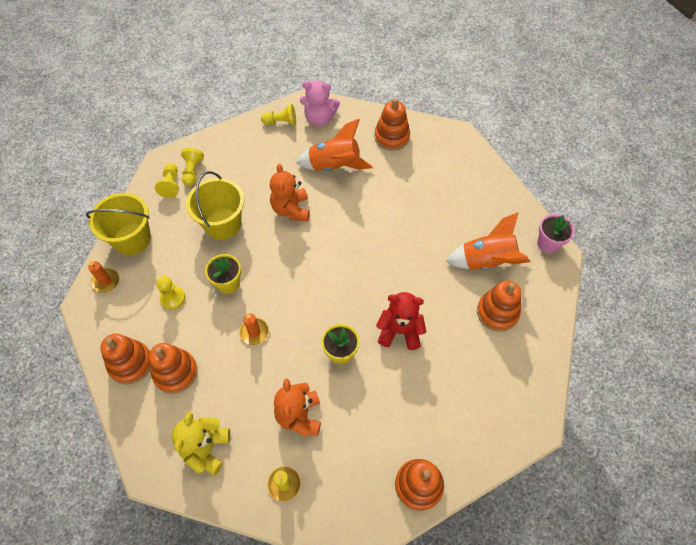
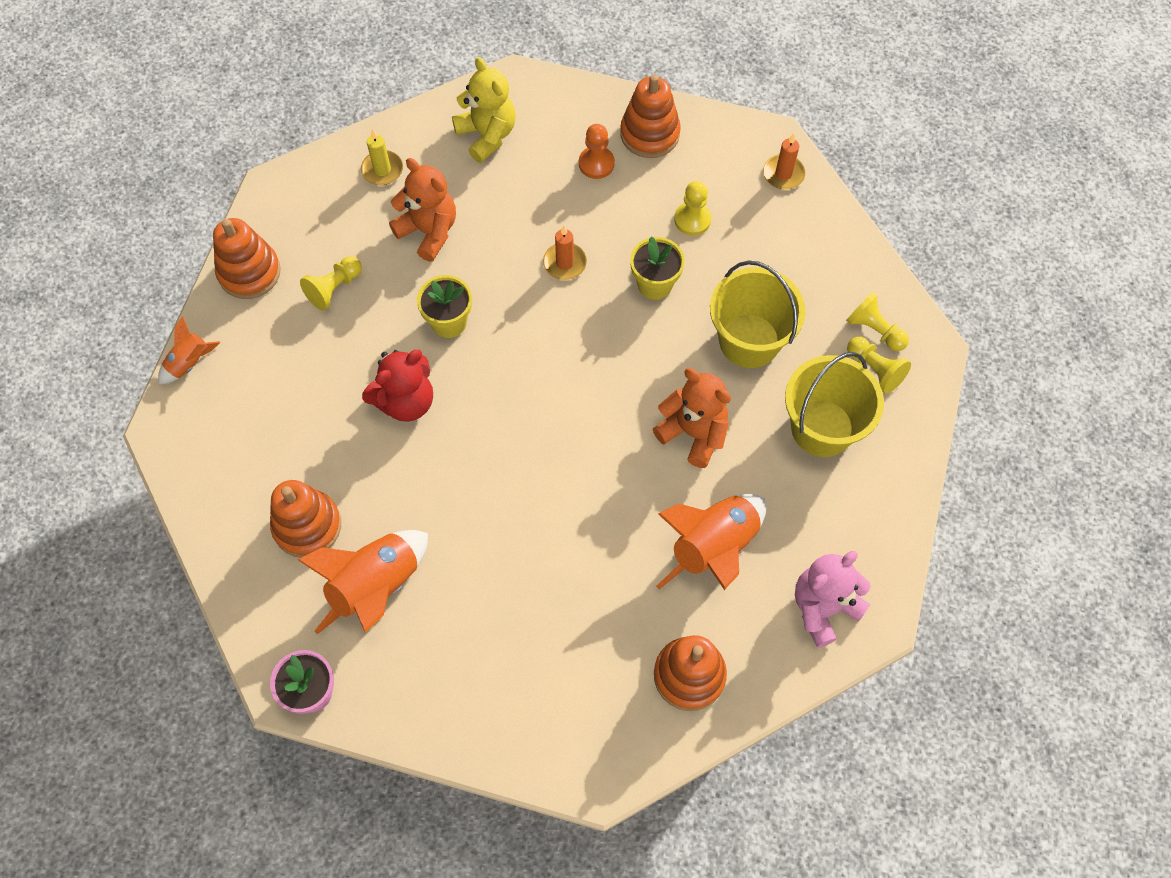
camera: 135 degrees right, 5 degrees up
(132, 239) = (823, 235): yellow bucket -> yellow bucket (822, 428)
(175, 372) = (596, 163): orange stacking toy -> orange pawn
(281, 122) = (866, 549): yellow pawn -> yellow pawn (334, 288)
(495, 455) = (189, 363): none -> orange rocket

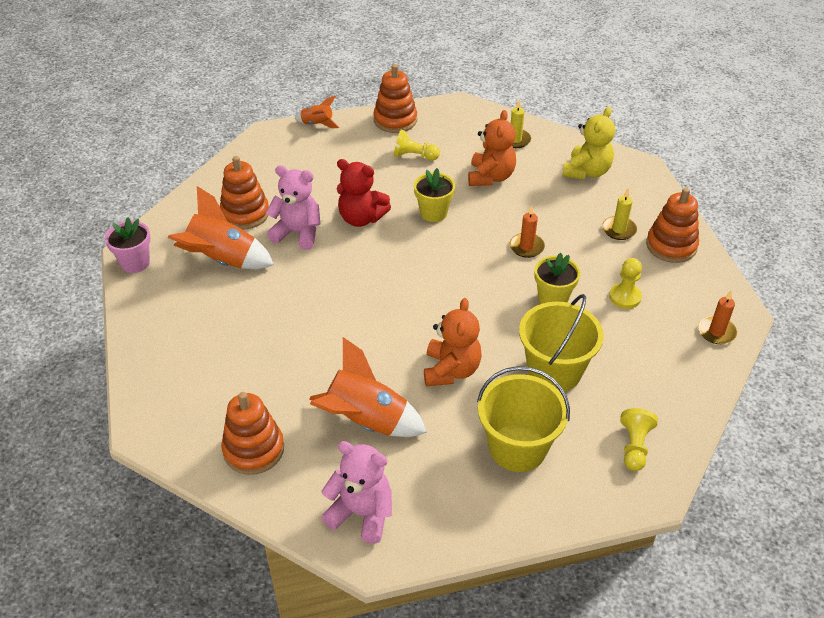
camera: 60 degrees right, 20 degrees down
(384, 482) = (297, 233): none -> pink teddy bear
(596, 163) = (619, 230): orange pawn -> yellow candle
(874, 370) = (598, 461): yellow pawn -> none

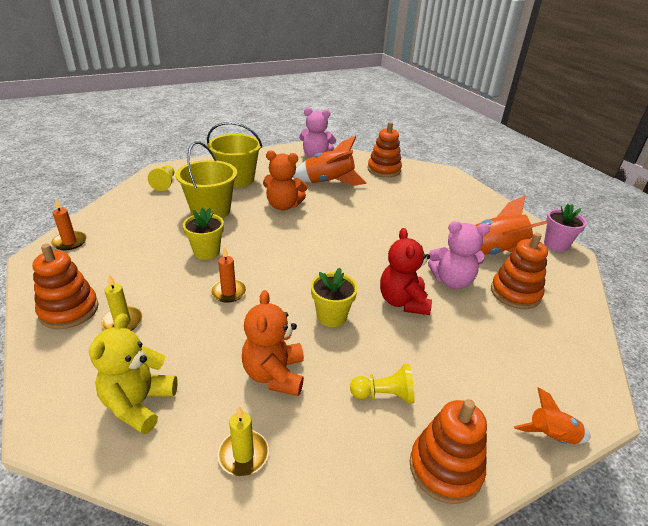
camera: 165 degrees right, 10 degrees down
(361, 218) = (403, 302): red teddy bear -> red teddy bear turned 105 degrees counterclockwise
(451, 370) = (283, 206): orange teddy bear -> orange teddy bear turned 75 degrees counterclockwise
(625, 297) = (140, 259): yellow pawn -> none

